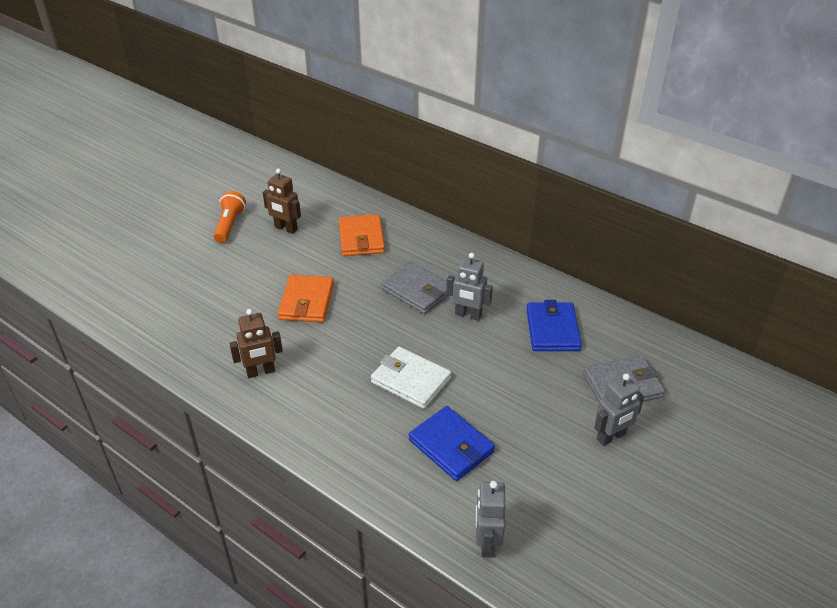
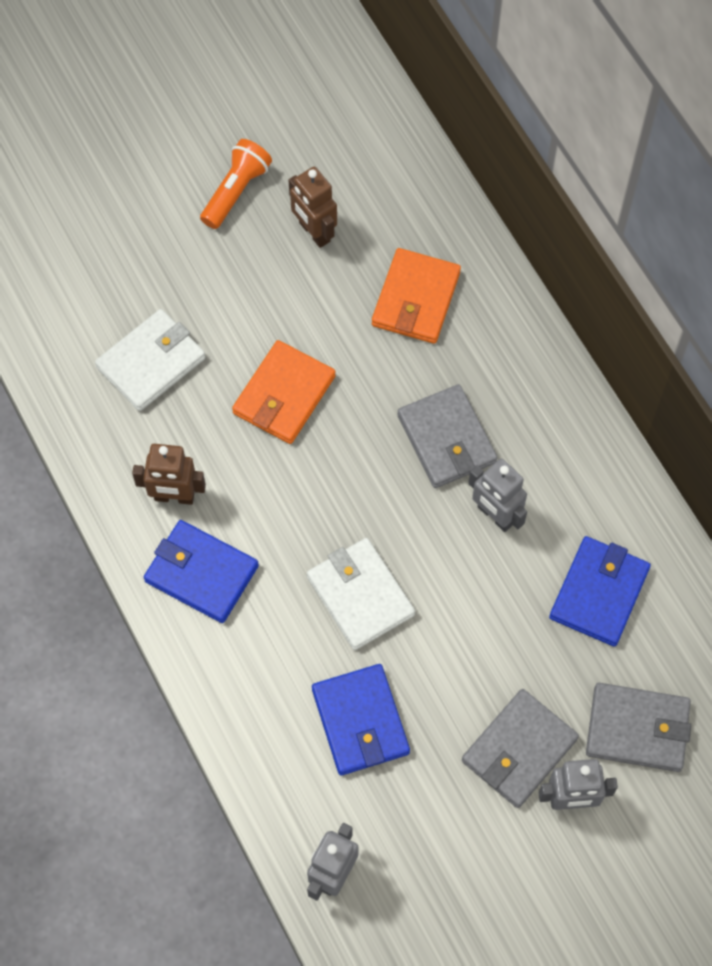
camera: 25 degrees right, 25 degrees up
(213, 312) = (151, 363): none -> white wallet
(299, 405) = (201, 573): none -> blue wallet
(561, 423) = (519, 750): none -> grey wallet

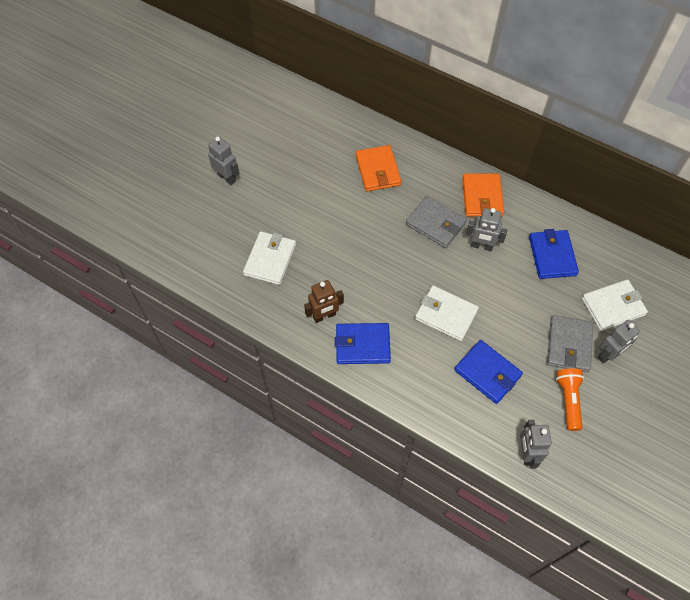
camera: 30 degrees left, 5 degrees down
(170, 191) = (227, 178): none -> grey robot
(236, 191) = (259, 163): orange flashlight -> orange flashlight (568, 400)
(284, 395) = (345, 242): orange wallet -> orange wallet (482, 197)
(314, 232) = (310, 164): brown robot -> none
(637, 729) = (613, 306): grey wallet -> white wallet

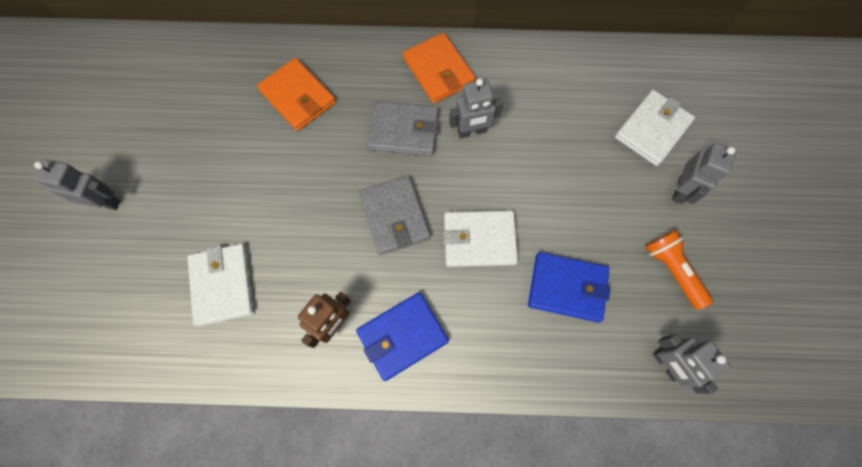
camera: 30 degrees left, 10 degrees up
(552, 256) = (555, 103): blue wallet -> none
(569, 345) = (634, 202): grey wallet -> grey wallet (394, 216)

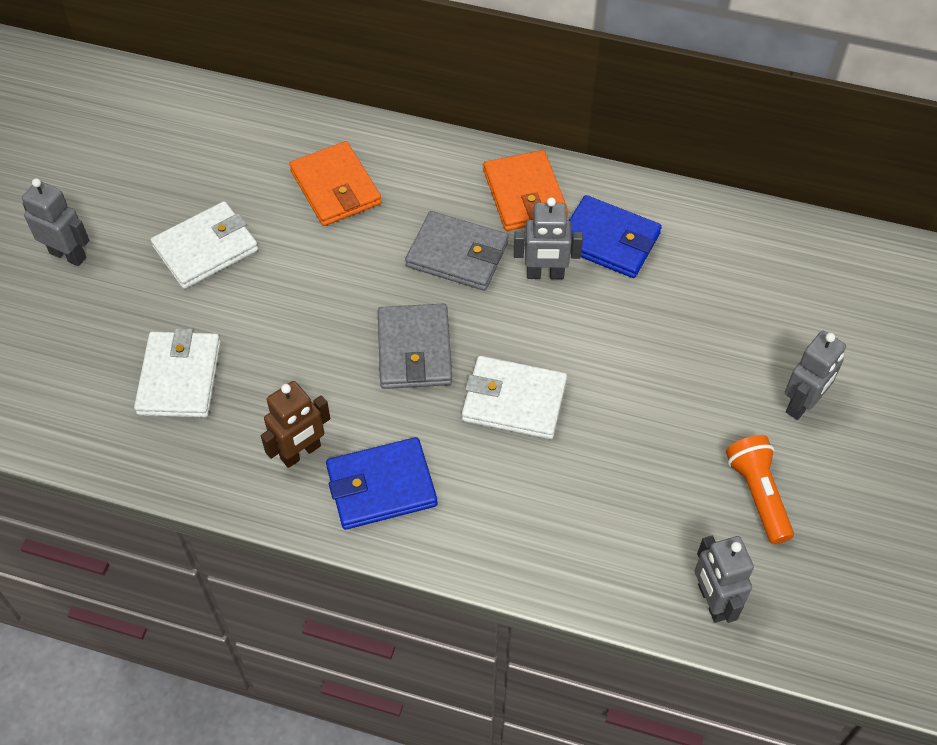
camera: 15 degrees right, 15 degrees down
(567, 288) = (610, 482): blue wallet -> blue wallet (608, 240)
(652, 130) = (787, 324): white wallet -> white wallet (206, 248)

